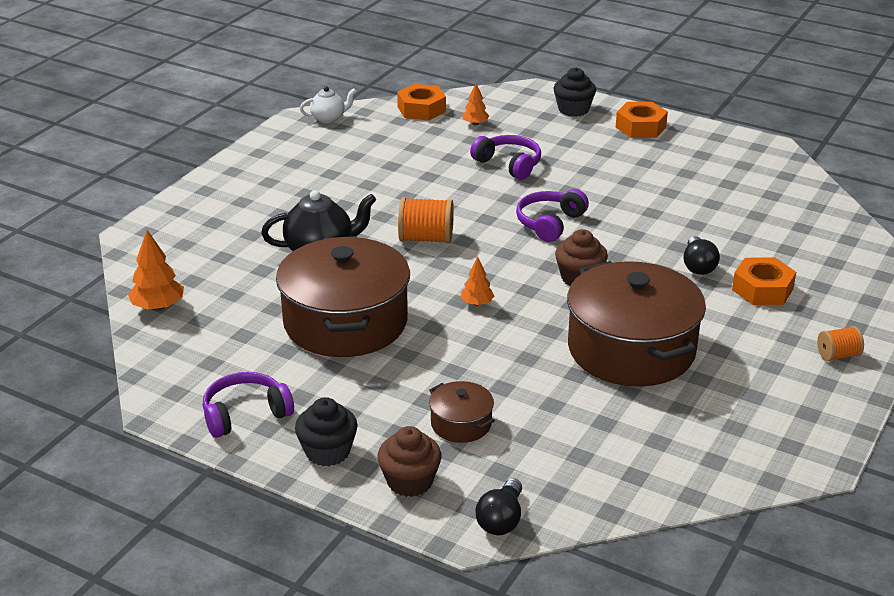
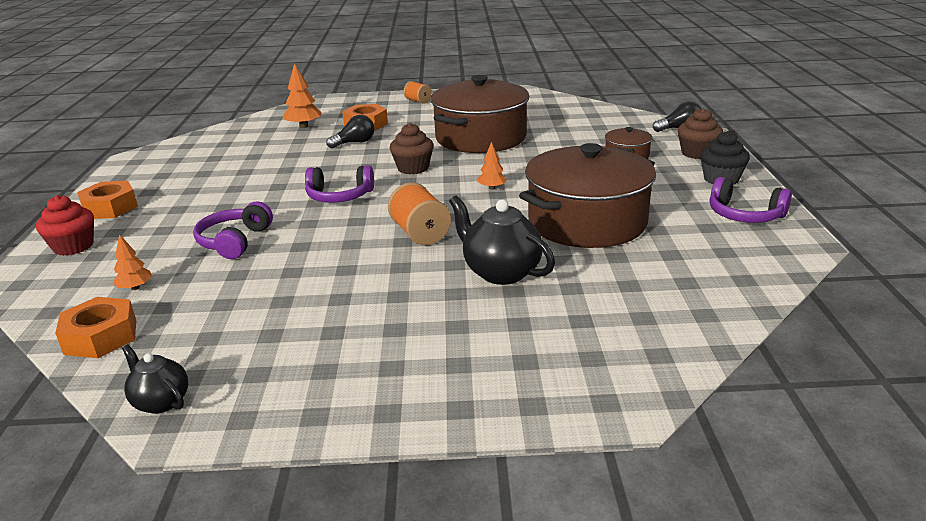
camera: 120 degrees left, 5 degrees down
(158, 307) = (709, 314): orange tree -> orange tree (303, 126)
(329, 118) = (161, 402): white teapot -> black teapot
(573, 109) = (73, 246): black cupcake -> red cupcake

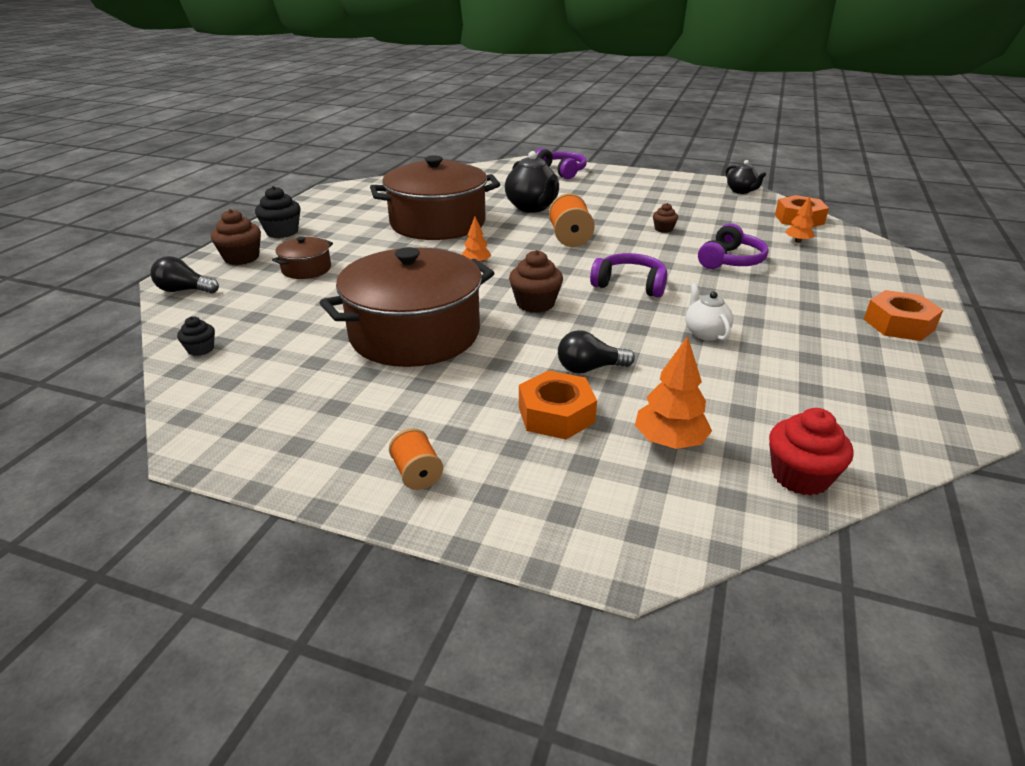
camera: 160 degrees left, 5 degrees up
(73, 246) = (891, 284): red cupcake -> red cupcake (800, 476)
(276, 173) = (705, 333): none -> white teapot
(309, 271) = (663, 229): none -> brown cupcake
(595, 111) = (201, 349): none -> black cupcake
(744, 215) = (327, 208): purple headphones -> purple headphones (561, 171)

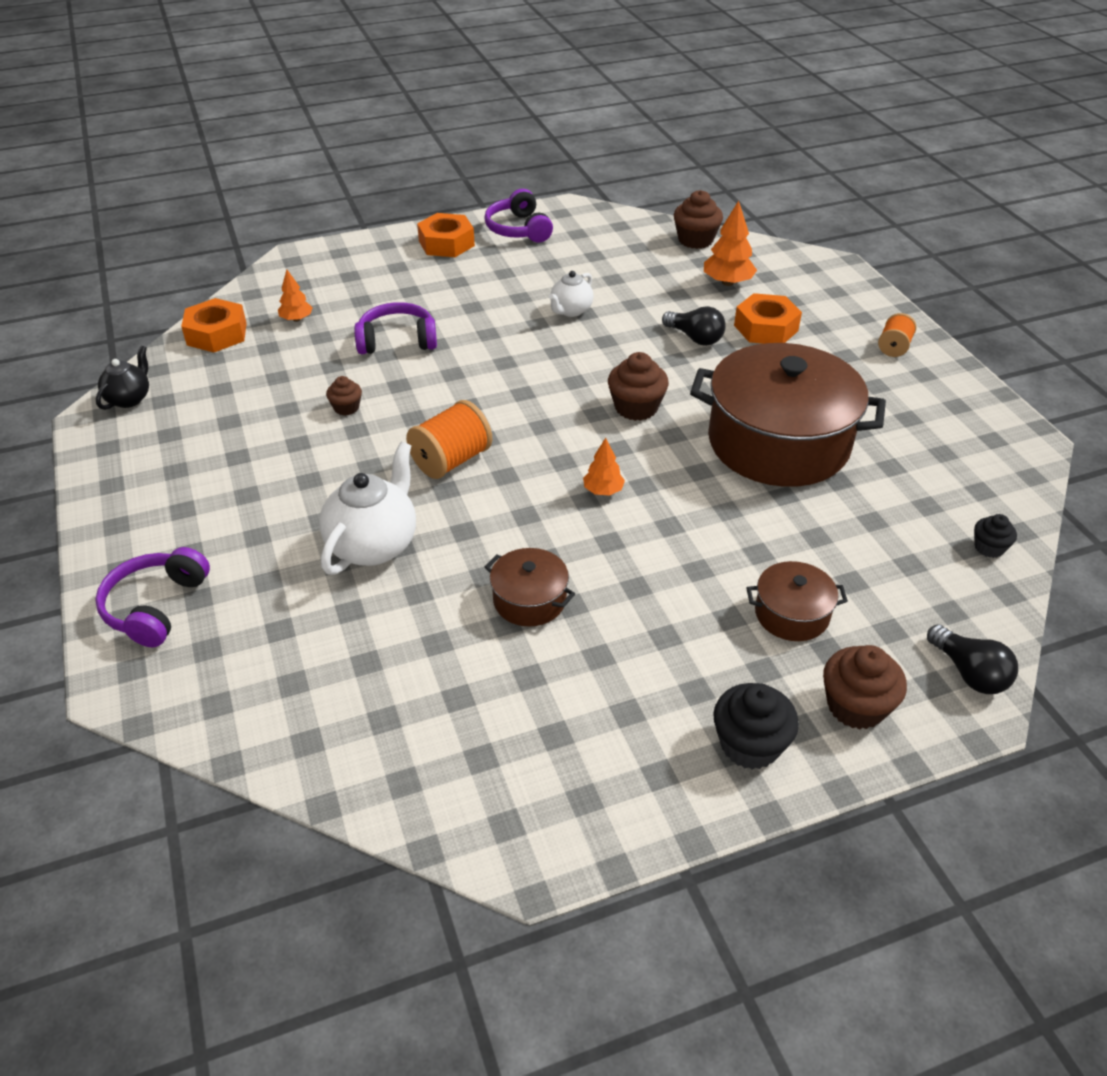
camera: 130 degrees left, 10 degrees up
(438, 223) = (529, 600): brown pot -> brown pot, size x0.44
(532, 207) = (374, 545): black teapot -> white teapot
(630, 285) = (528, 374): purple headphones -> purple headphones (519, 229)
(800, 476) = (695, 240): red cupcake -> brown cupcake

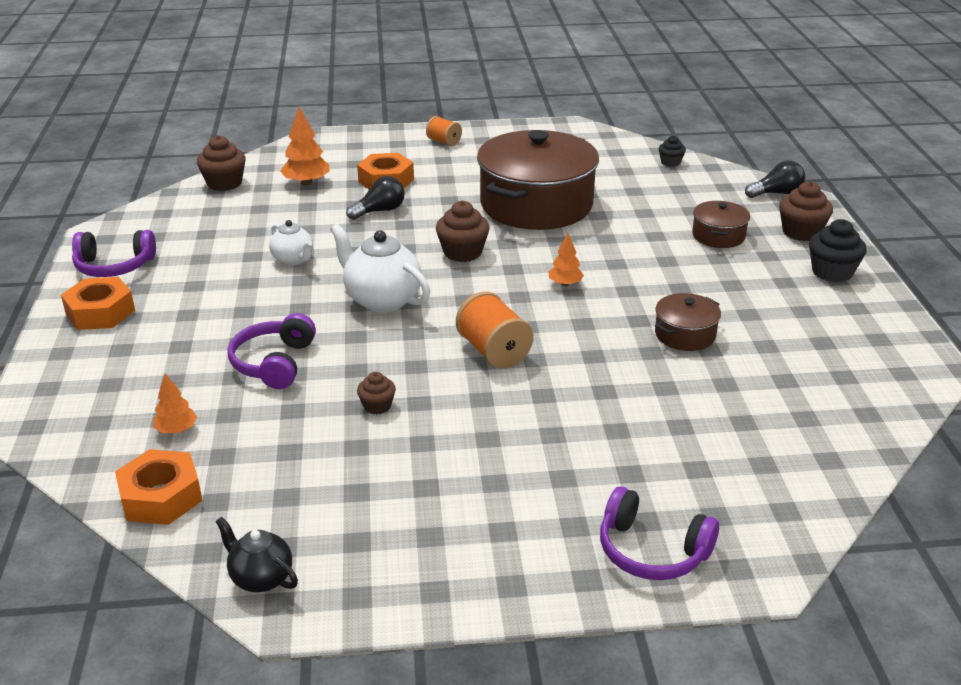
camera: 75 degrees left, 10 degrees down
(374, 545) = (598, 406): white teapot -> white teapot (382, 300)

